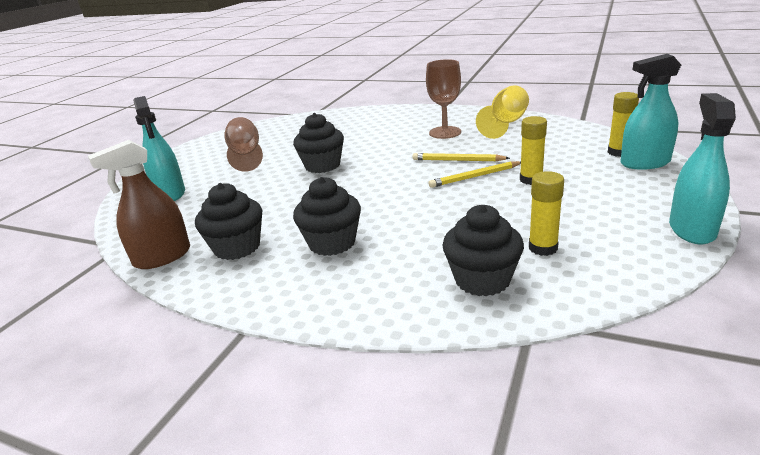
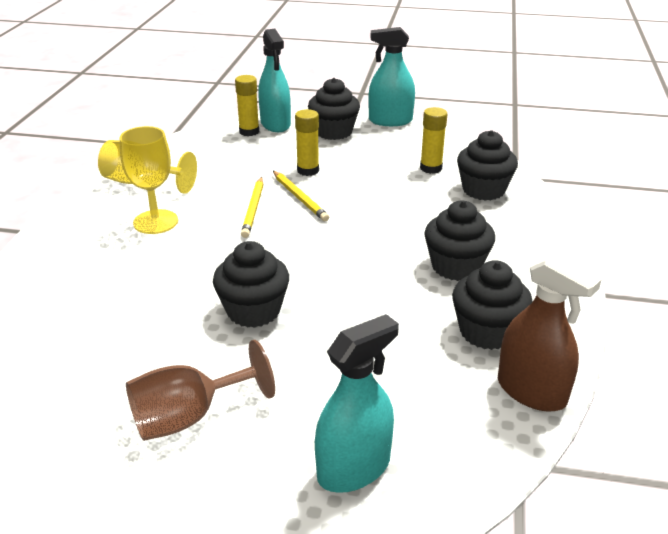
camera: 105 degrees left, 5 degrees up
(445, 132) = (155, 222): brown goblet -> yellow goblet
(635, 192) = (333, 132): none -> black cupcake

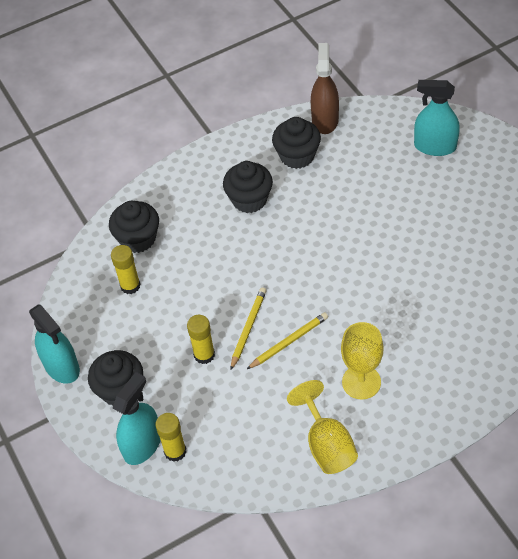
camera: 125 degrees left, 20 degrees up
(189, 417) = (476, 217): brown goblet -> none
(253, 311) = (385, 254): black cupcake -> none

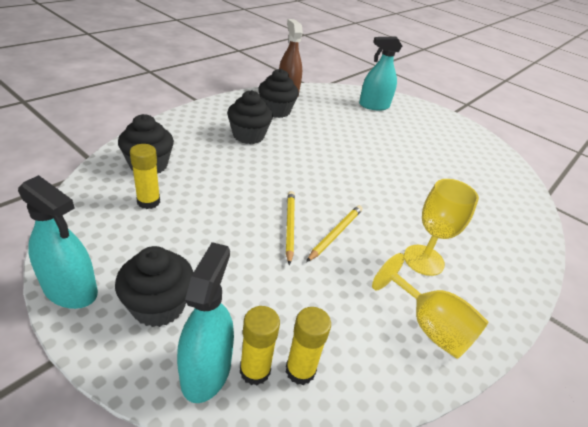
camera: 30 degrees left, 15 degrees down
(204, 355) = (252, 255): yellow glue stick -> yellow glue stick (300, 370)

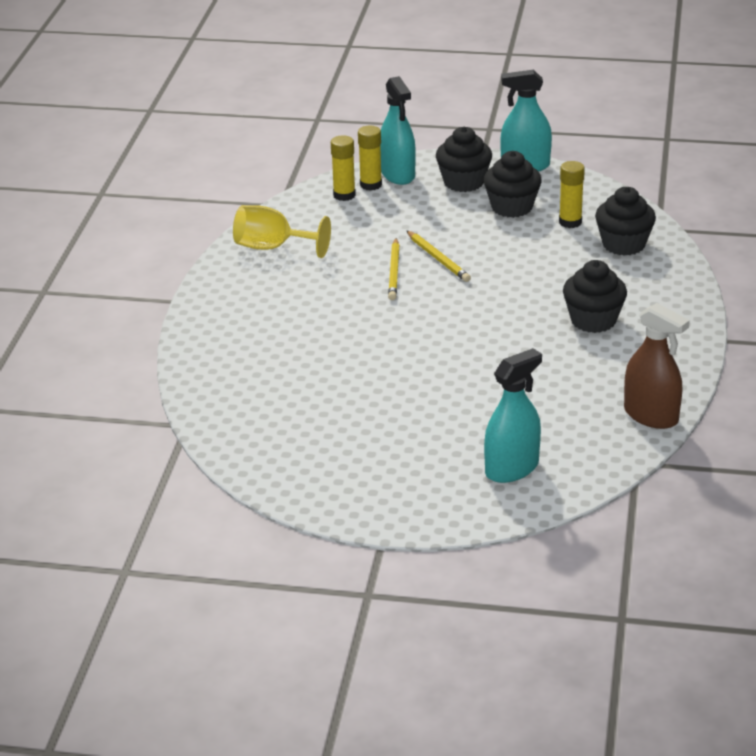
camera: 155 degrees right, 5 degrees down
(276, 111) = (618, 373): black cupcake -> black cupcake (512, 207)
(423, 260) = (301, 288): yellow goblet -> none

